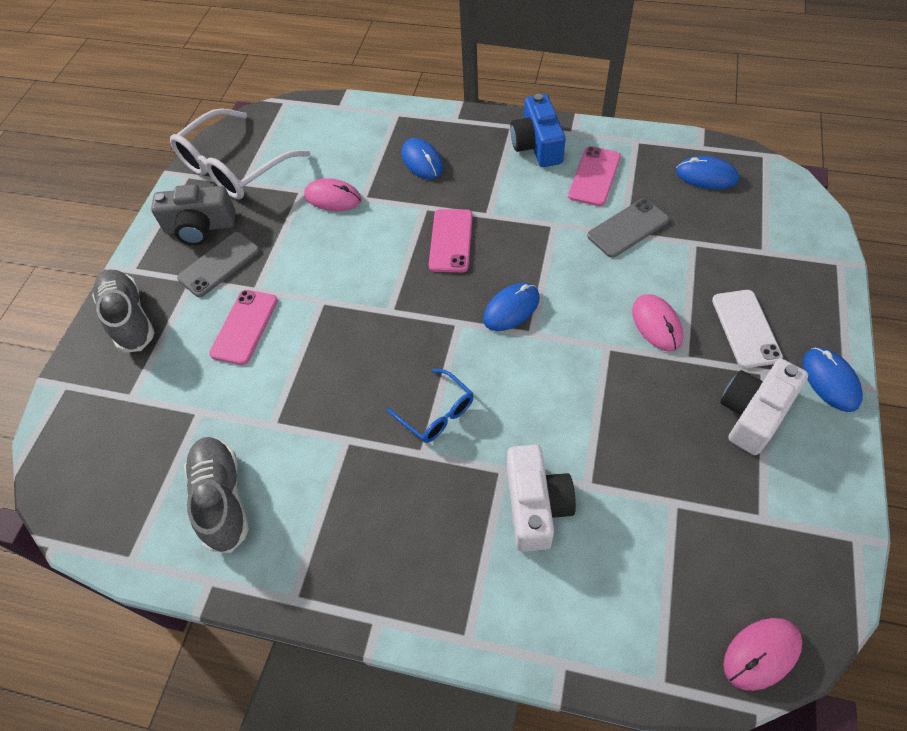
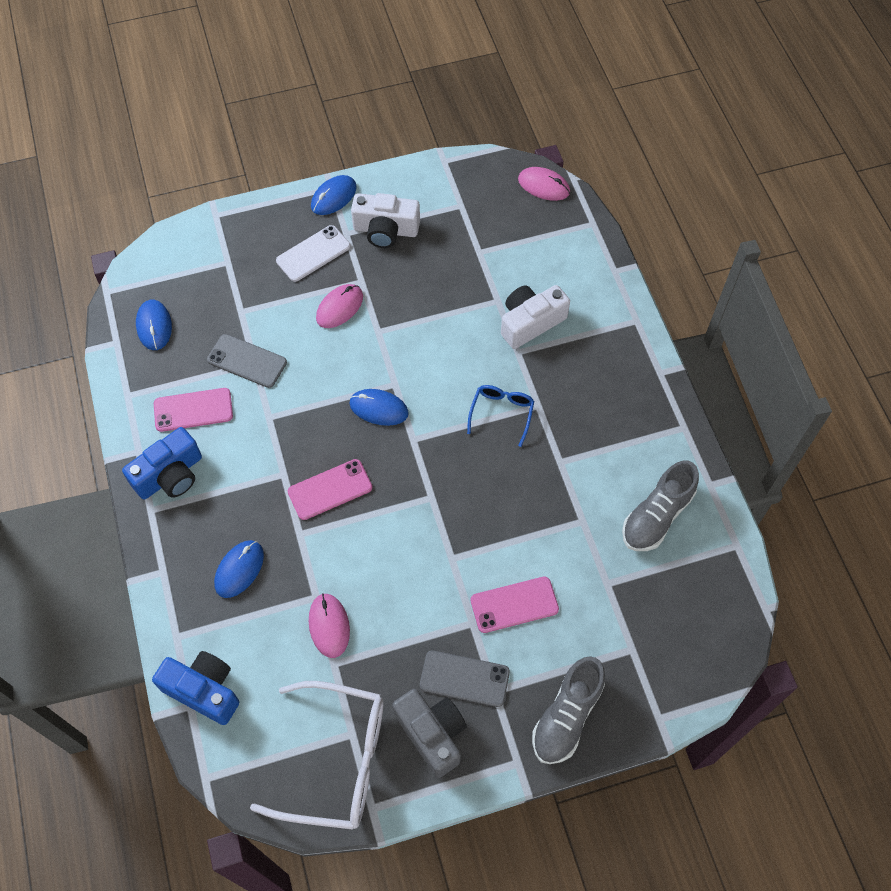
camera: 125 degrees left, 5 degrees up
(345, 116) = (203, 690): none -> blue camera

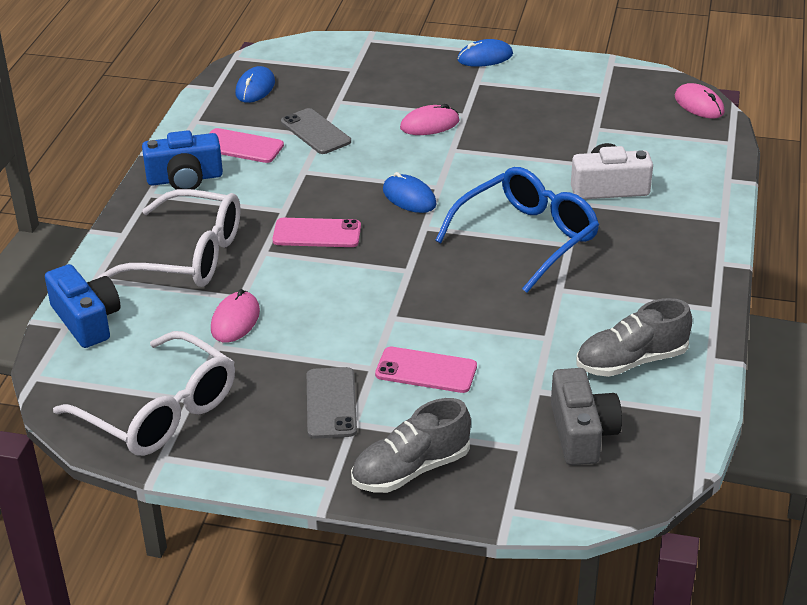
camera: 30 degrees right, 25 degrees down
(239, 569) = (189, 256): blue mouse -> white glasses
(313, 254) = (435, 85): white phone -> none
(385, 230) = (516, 90): white camera -> none
(432, 733) = (265, 429): grey camera -> grey camera (581, 433)
(464, 679) = (331, 403): grey phone -> grey phone turned 45 degrees clockwise
(502, 413) = (527, 238): blue glasses -> blue glasses, size x1.96

